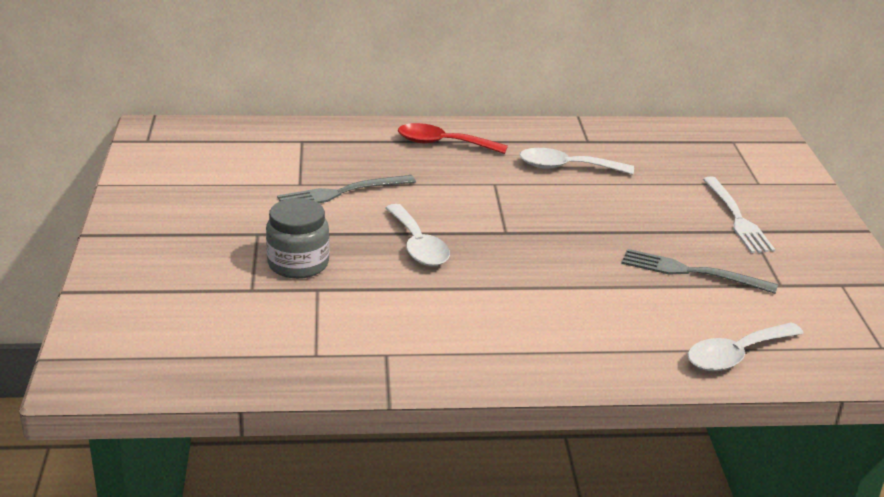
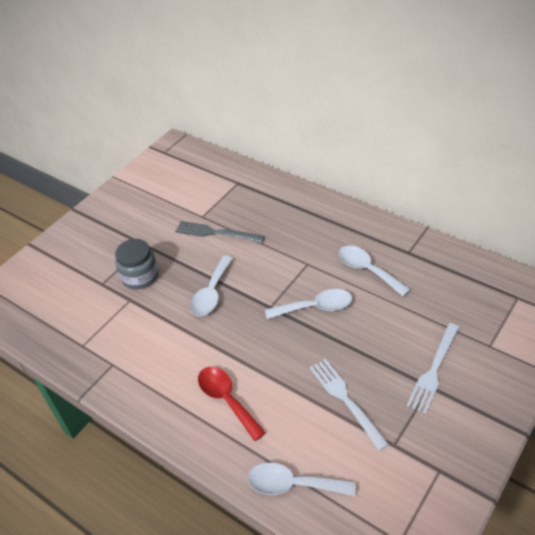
camera: 45 degrees right, 15 degrees up
(443, 144) = (313, 217): red spoon -> red spoon (227, 399)
(556, 215) = (315, 307): none -> white spoon
(690, 272) = (345, 399): grey fork -> white fork

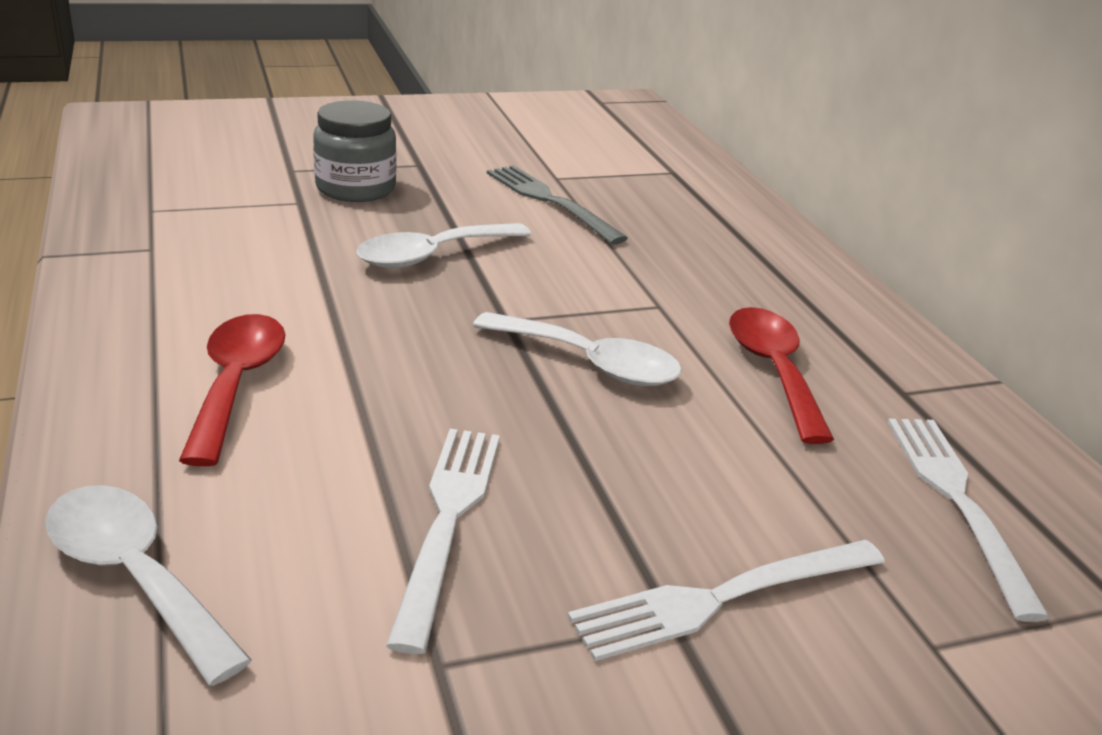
camera: 30 degrees right, 15 degrees down
(367, 270) = (773, 370): white spoon -> red spoon
(455, 288) = (956, 499): none -> white fork

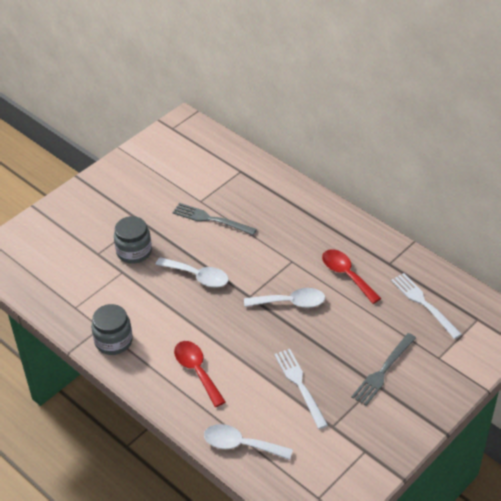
camera: 25 degrees left, 15 degrees up
(143, 273) = (113, 341): none -> grey jar
(432, 255) = (198, 276): white spoon -> white spoon turned 90 degrees counterclockwise
(719, 599) = (382, 372): white fork -> grey fork

